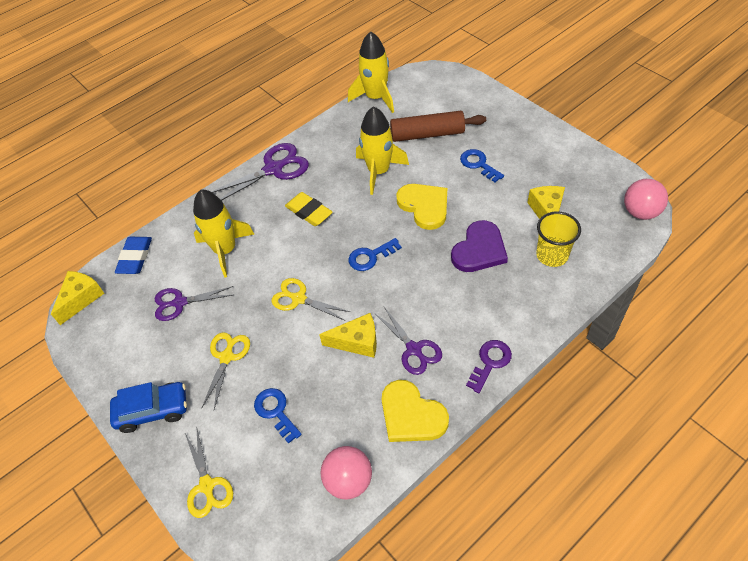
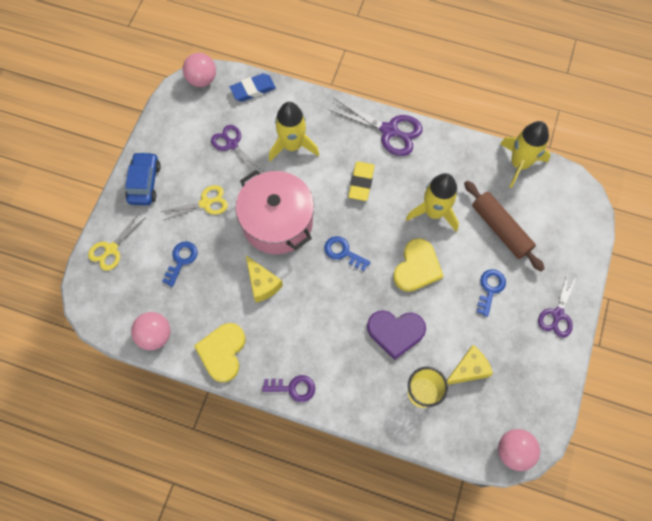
camera: 55 degrees right, 15 degrees up
(81, 299) = (202, 79): yellow cheese -> pink ball
(153, 410) = (144, 183): blue car -> blue car turned 135 degrees counterclockwise
(298, 299) = (277, 222): yellow scissors -> pink pot
(414, 349) = (276, 327): purple scissors -> purple scissors (557, 314)

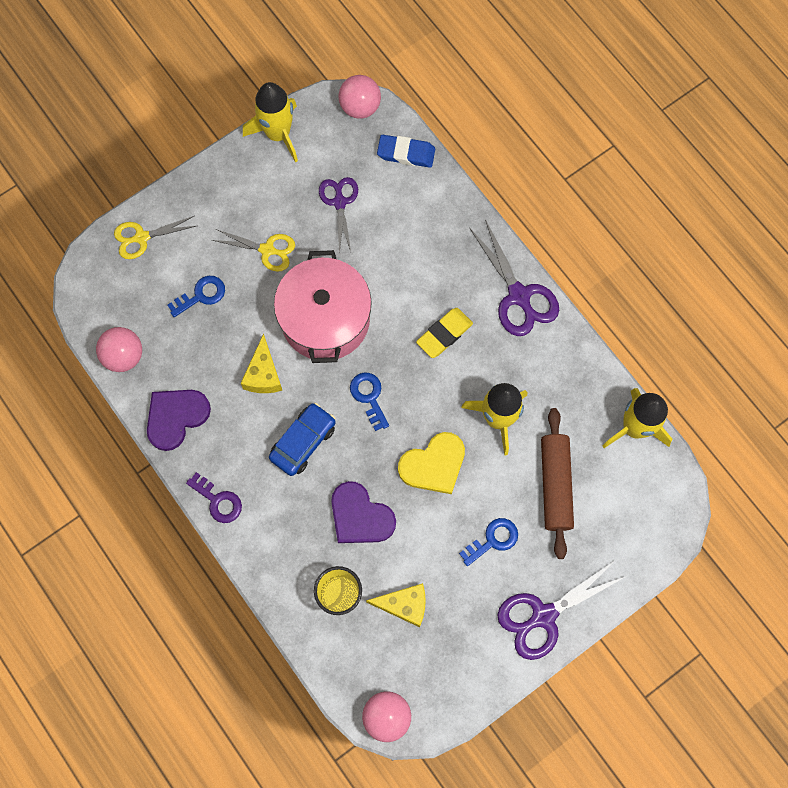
camera: 35 degrees right, 5 degrees up
(144, 183) = (221, 187): blue car -> blue car (303, 442)
(222, 352) = (176, 417): yellow heart -> purple heart
(292, 145) = (402, 245): yellow rocket -> yellow rocket (278, 134)
(557, 314) = (543, 616): purple scissors -> purple scissors, size x1.51

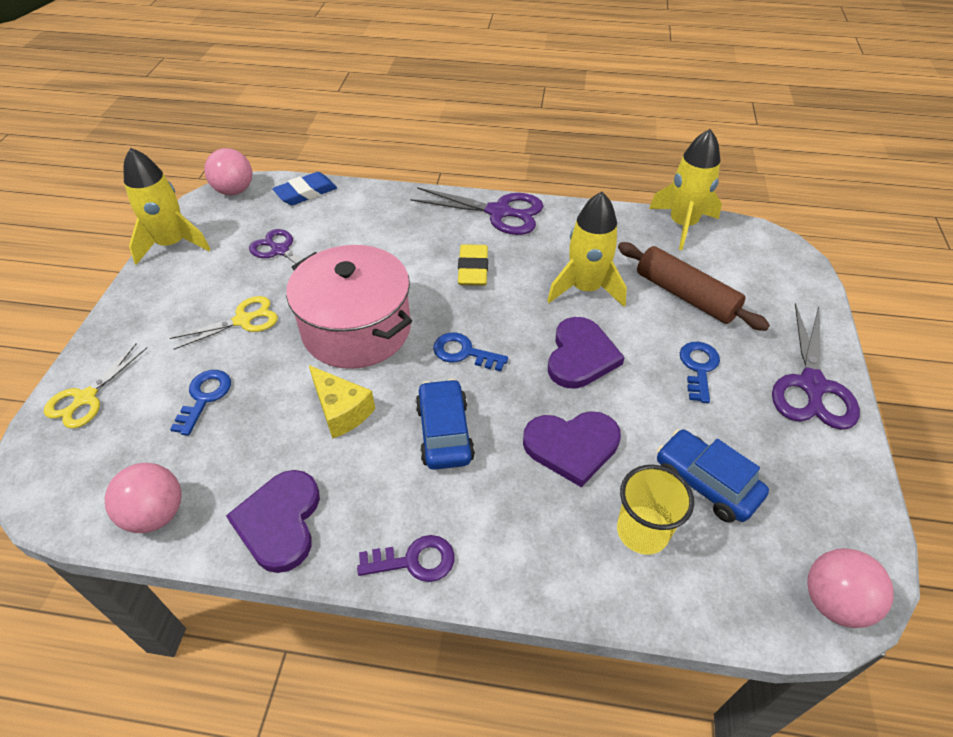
camera: 45 degrees left, 25 degrees down
(404, 605) = (706, 483): yellow cheese -> blue car
(433, 465) = (580, 356): yellow heart -> purple heart

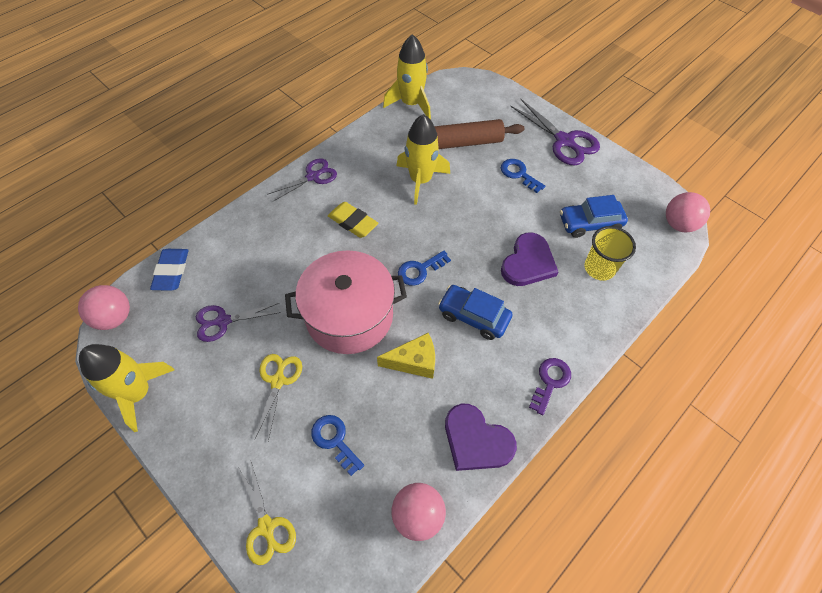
camera: 55 degrees left, 10 degrees up
(499, 212) = (313, 176): purple scissors -> purple scissors, size x0.66
(580, 356) = (469, 217): purple heart -> none

